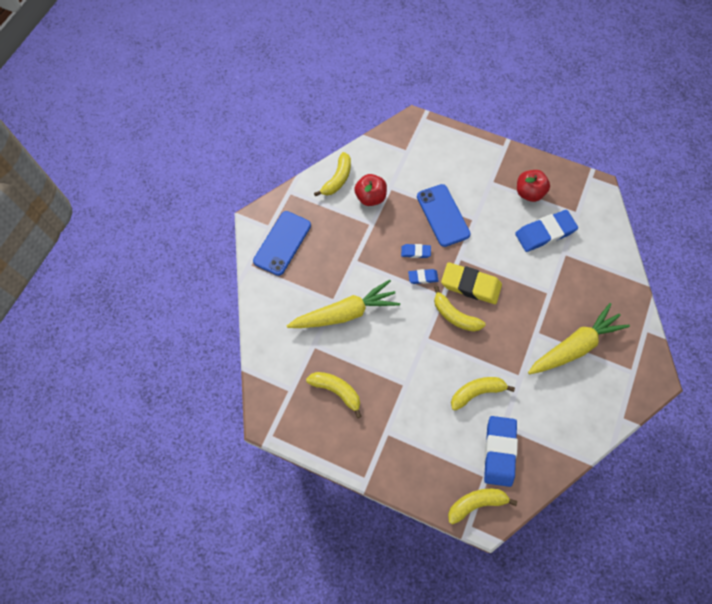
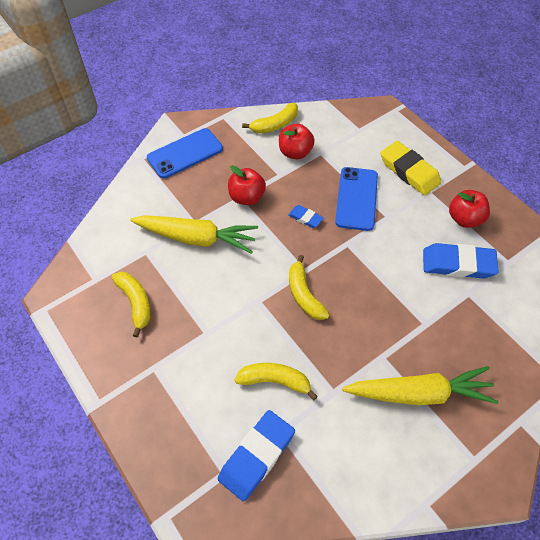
camera: 30 degrees right, 10 degrees down
(359, 257) = (247, 197): none -> red apple
(423, 277) = (296, 244): blue eraser -> none
(470, 285) = (341, 274): yellow eraser -> yellow eraser (409, 171)
(476, 503) = (193, 496): yellow banana -> none

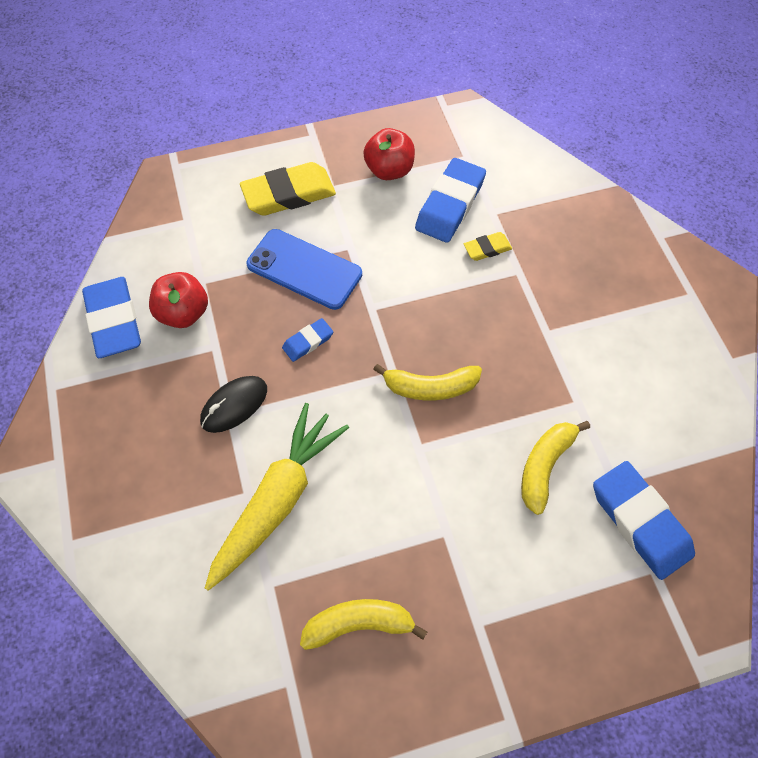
camera: 70 degrees left, 5 degrees up
(185, 153) = (99, 469): blue phone -> none
(247, 197) = (234, 405): red apple -> black mouse
(275, 125) = (114, 321): yellow banana -> blue eraser
(419, 393) = (604, 315): yellow carrot -> none
(433, 298) = (487, 249): none -> yellow eraser

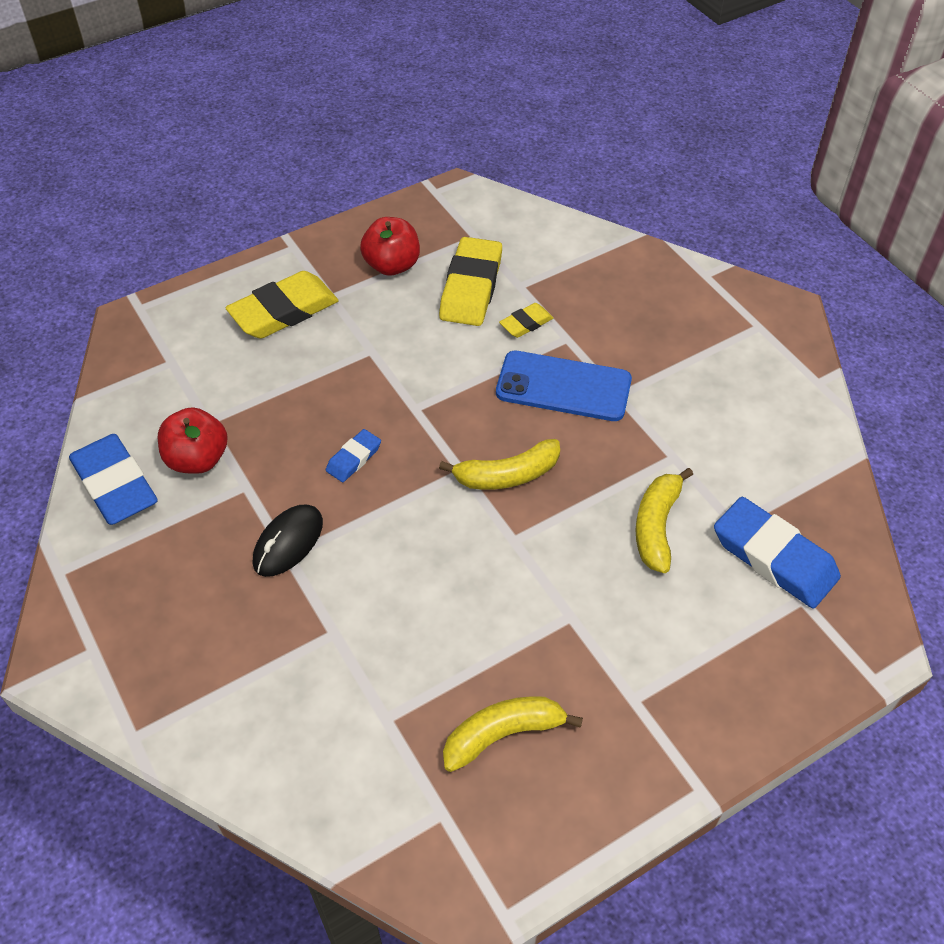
camera: 15 degrees left, 10 degrees down
(277, 500) = (369, 629): yellow carrot -> none
(304, 269) = (326, 385): blue phone -> blue phone (563, 387)
(450, 205) = (471, 287): blue eraser -> yellow eraser

